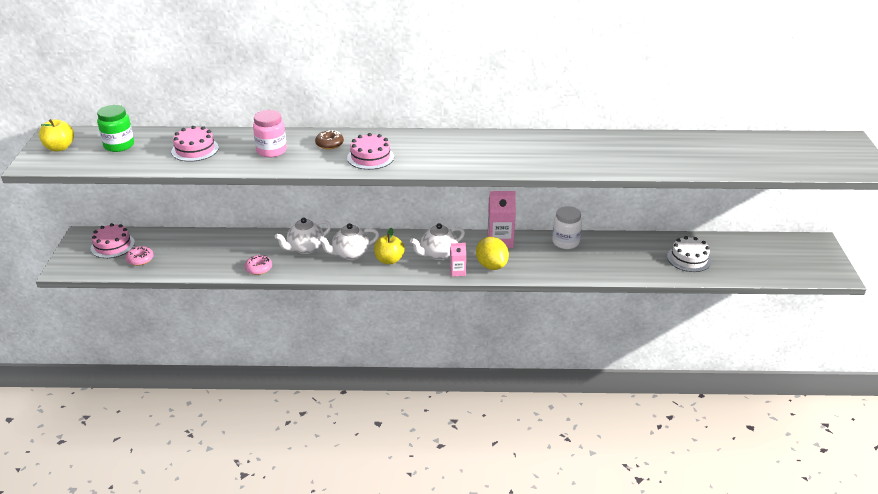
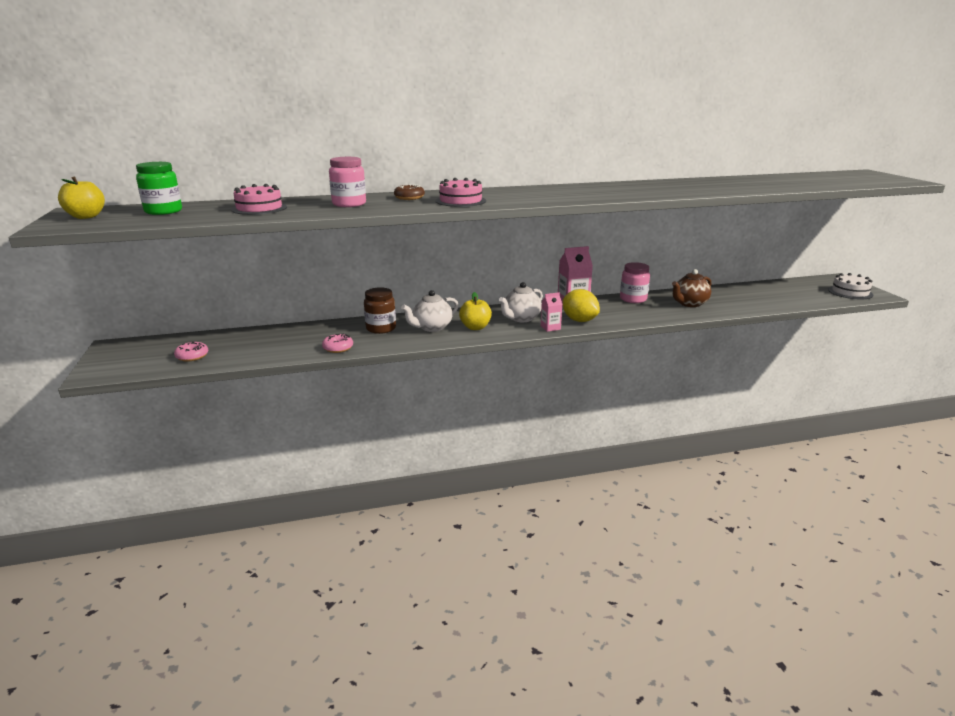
camera: 15 degrees left, 10 degrees down
(112, 245) = (153, 349): pink cake -> none
(305, 248) = (381, 328): white teapot -> brown jar
(565, 242) = (633, 299): white jar -> pink jar
(618, 258) = (689, 303): none -> brown teapot
(689, 259) = (749, 298): white cake -> white cake (850, 292)

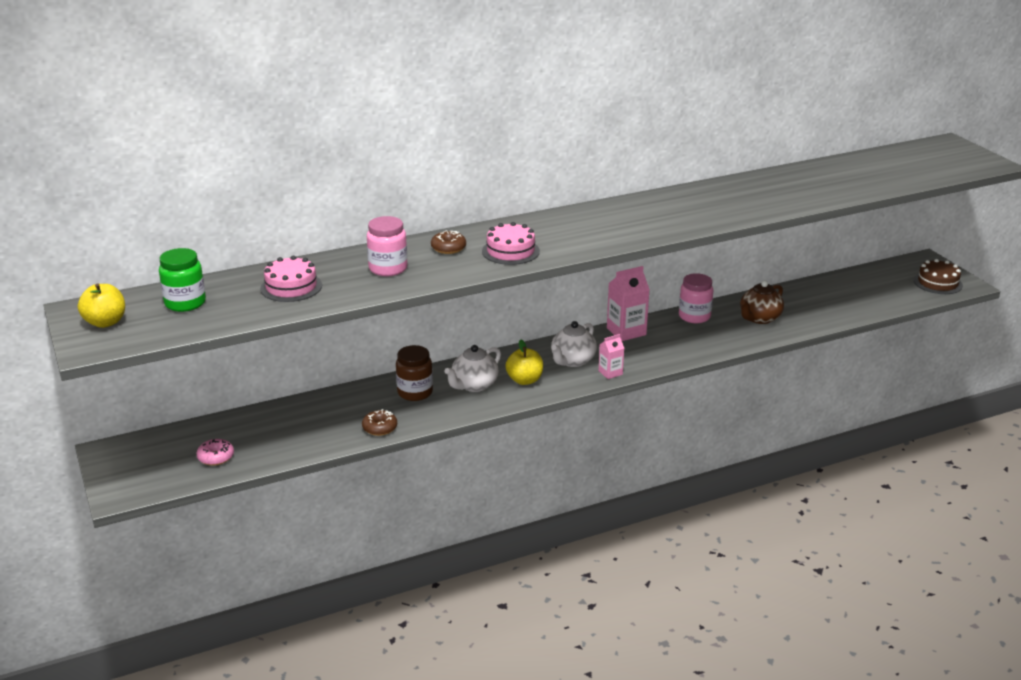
camera: 10 degrees left, 5 degrees up
(338, 348) = (380, 428): pink donut -> brown donut
(579, 320) = (640, 358): yellow lemon -> none
(850, 292) = (937, 283): white cake -> brown cake

